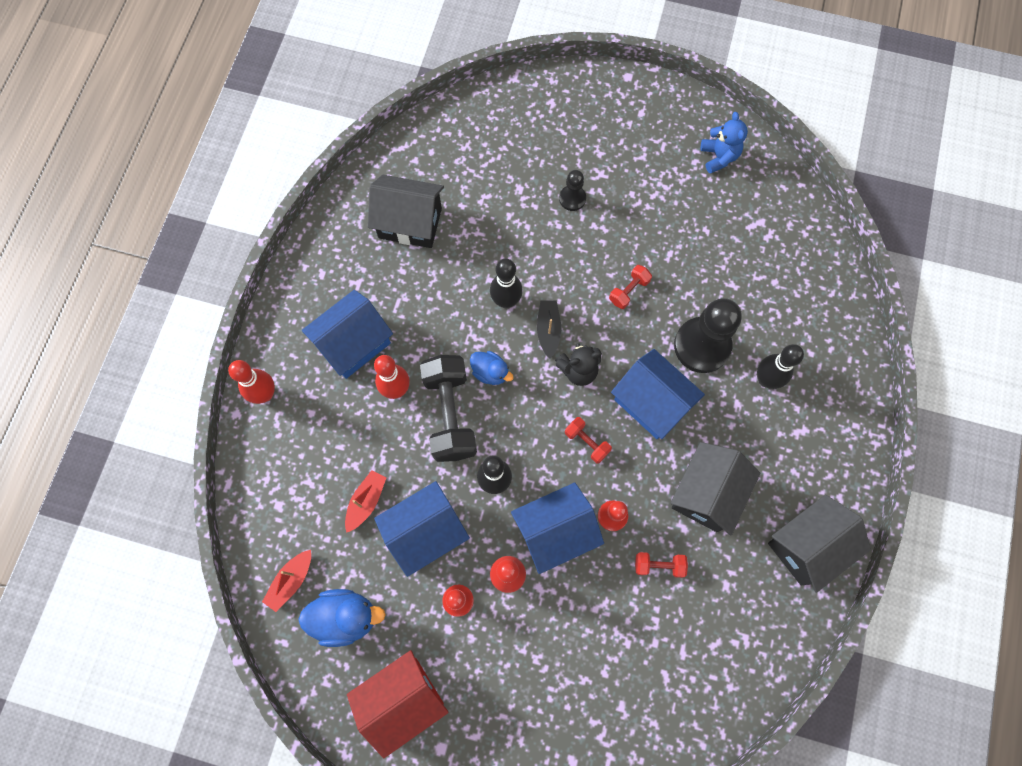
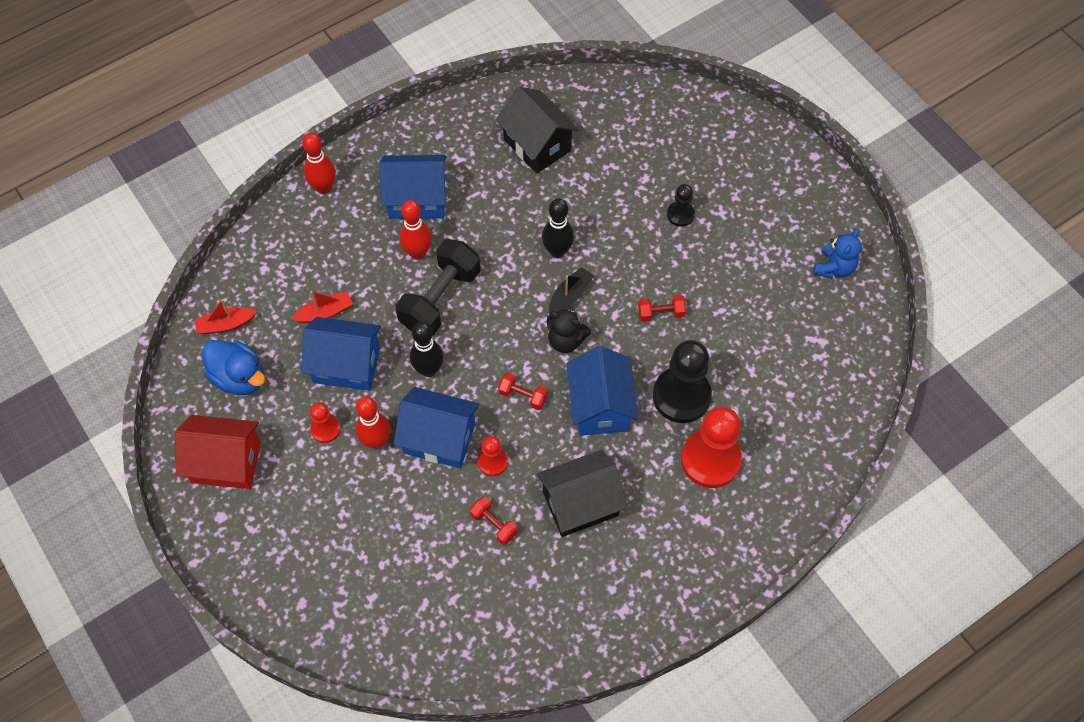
camera: 40 degrees right, 10 degrees down
(490, 372) = (497, 292): blue duck -> none
(587, 442) = (523, 396): red dumbbell -> red dumbbell turned 60 degrees counterclockwise
(766, 379) = (710, 460): black bowling pin -> red pawn
(807, 546) = (624, 605): black house -> none

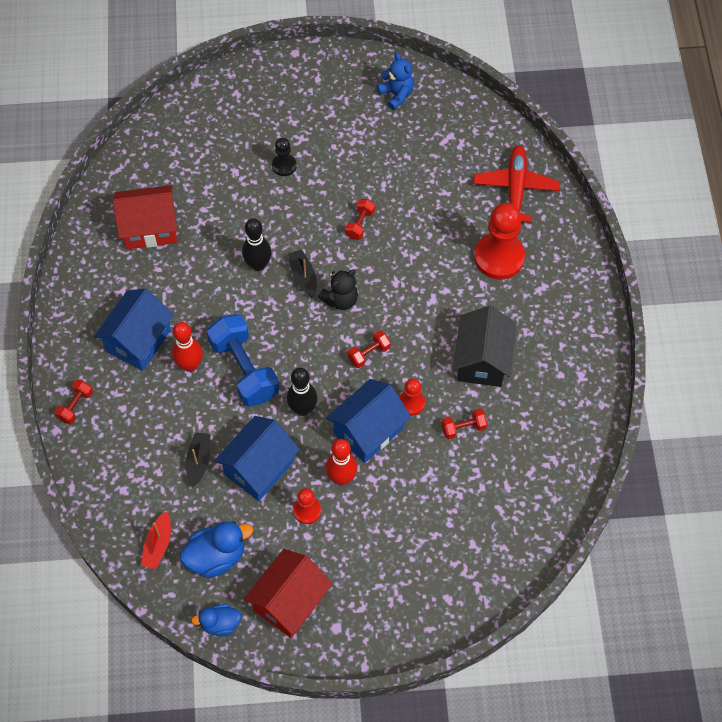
camera: 60 degrees left, 0 degrees up
(175, 416) = (220, 624): none -> blue duck
(324, 187) = (75, 406): red bowling pin -> red dumbbell
(325, 312) = (199, 461): red boat -> black boat
(440, 299) = (244, 369): black dumbbell -> blue dumbbell
(537, 145) = (150, 228): black house -> red house
(600, 406) = (411, 305): blue house -> none
(681, 396) = (437, 248): black pawn -> none
(803, 434) = (515, 189): none -> red plane

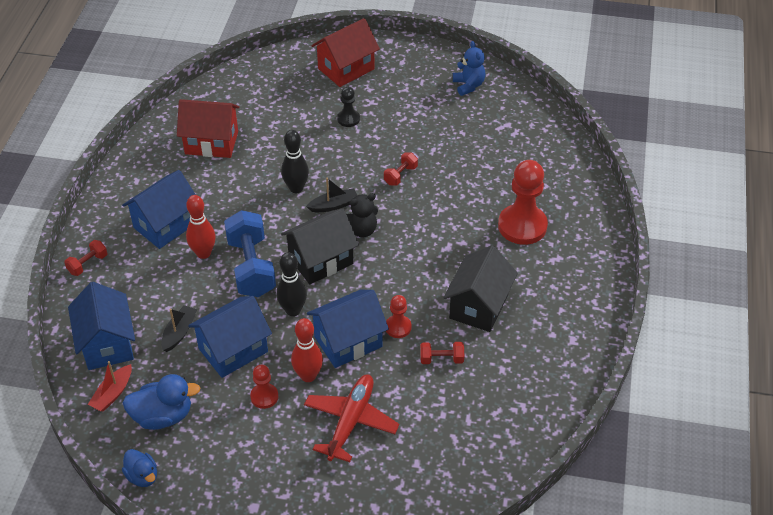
camera: 15 degrees right, 15 degrees down
(131, 492) = (107, 344): none -> blue house
(220, 624) = (142, 476): blue duck -> blue duck turned 135 degrees counterclockwise
(290, 602) = (217, 473): red house -> red house (346, 69)
(303, 276) = (333, 205): black boat -> black boat turned 75 degrees clockwise
(311, 345) = (321, 260): none -> black house
(369, 353) = (372, 278): red dumbbell -> none
(515, 189) = (555, 175): red plane -> red plane (350, 421)

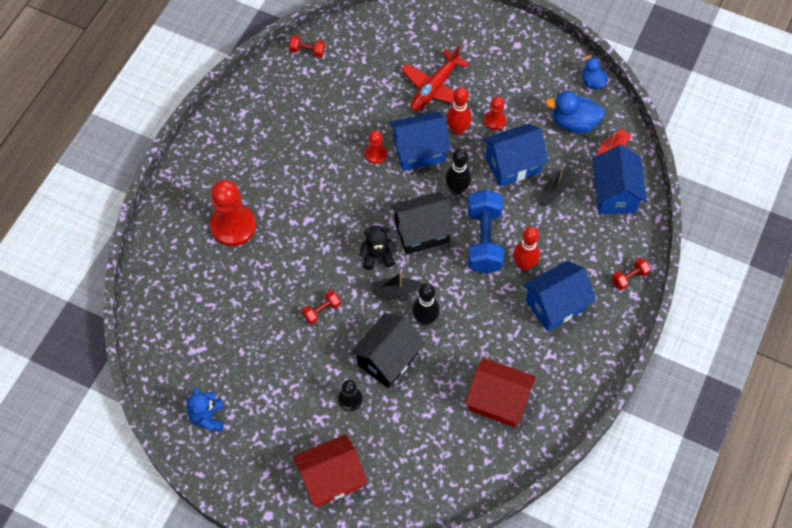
camera: 165 degrees left, 15 degrees up
(441, 359) = (351, 120): red dumbbell -> red dumbbell (307, 51)
(478, 306) = (304, 157): black house -> black house (388, 359)

